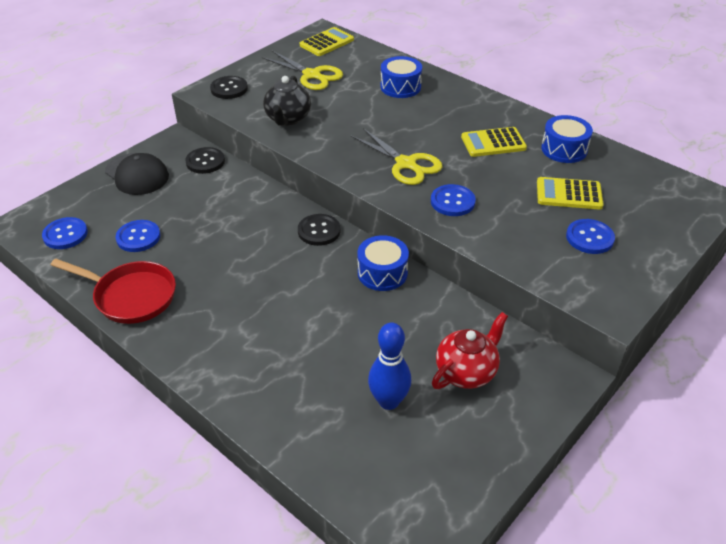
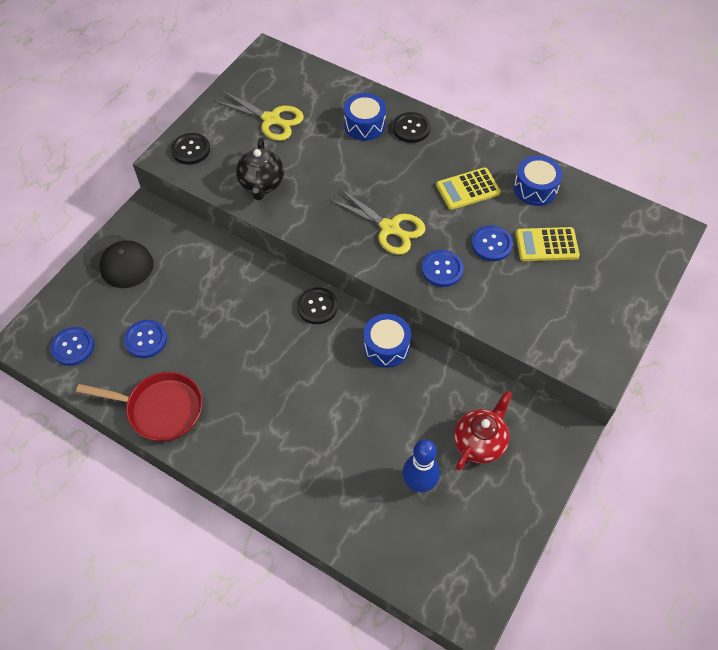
camera: 10 degrees left, 15 degrees up
(205, 162) = (184, 236): black button -> black button (411, 128)
(326, 42) = (275, 70): yellow calculator -> none
(589, 238) = (571, 294): blue button -> blue button (491, 244)

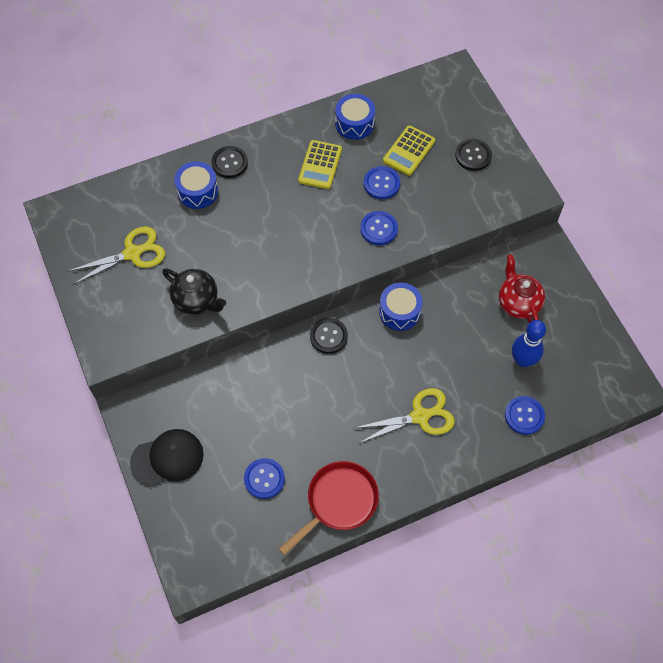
camera: 55 degrees left, 5 degrees up
(73, 347) = (228, 540): blue button -> blue button (524, 416)
(191, 150) = (113, 332): black button -> black button (473, 156)
(390, 228) = (314, 238): yellow scissors -> yellow scissors (420, 416)

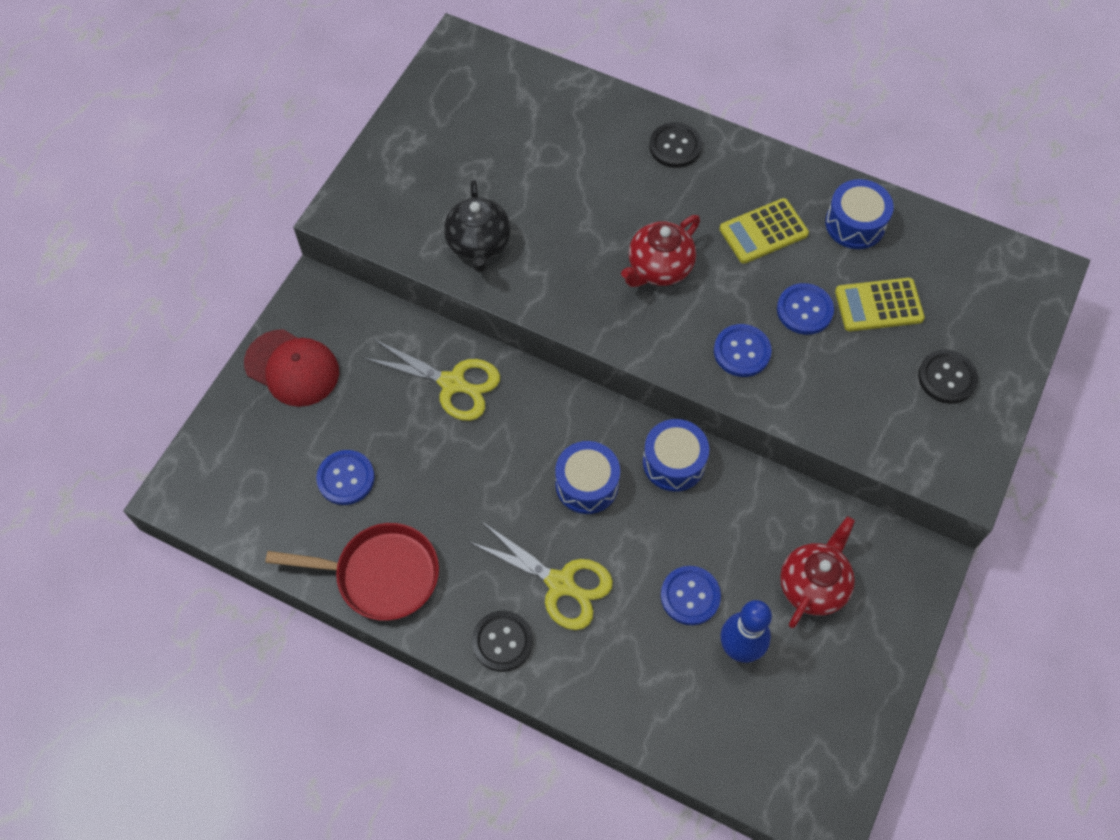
camera: 50 degrees right, 0 degrees up
(133, 253) = (479, 146): yellow scissors -> yellow scissors (453, 383)
(167, 458) = (292, 368): black cap -> red cap
(198, 191) = (610, 145): blue drum -> blue drum (587, 484)
(295, 227) = (659, 268): none -> red teapot
(328, 336) = (573, 412): black button -> black button (502, 641)
(524, 416) = (666, 703): blue button -> blue button (690, 596)

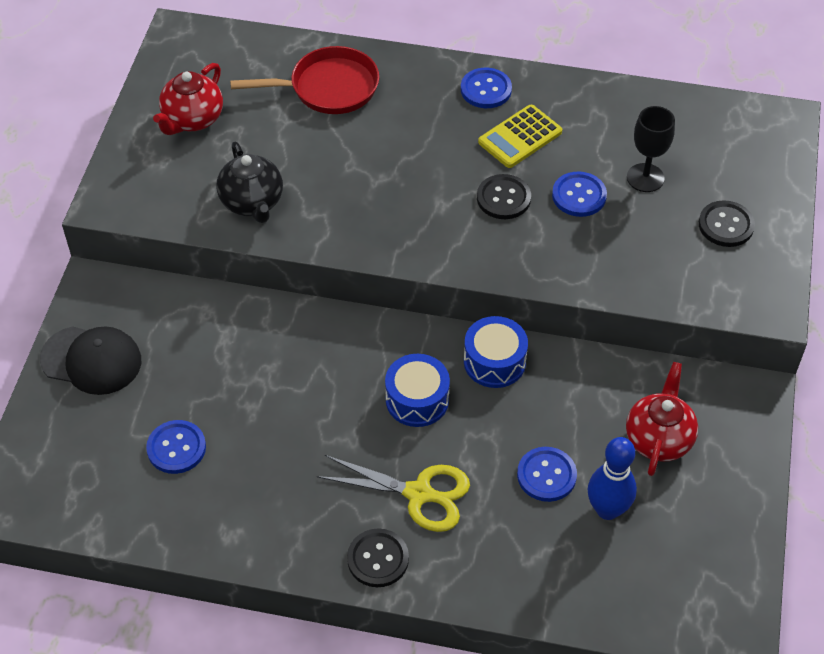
camera: 15 degrees left, 10 degrees down
(292, 368) = (91, 360): red cap -> black cap
(381, 575) = (238, 528): red pan -> red pan (328, 88)
(453, 383) = (258, 339): yellow scissors -> none
(659, 268) = (432, 188): red teapot -> red teapot (192, 119)
(675, 146) = (414, 81): black button -> black button (503, 198)
(742, 351) = (532, 243): blue button -> blue button (486, 89)
(855, 224) = (602, 114): blue drum -> none
(878, 305) = (645, 178): yellow calculator -> black goblet

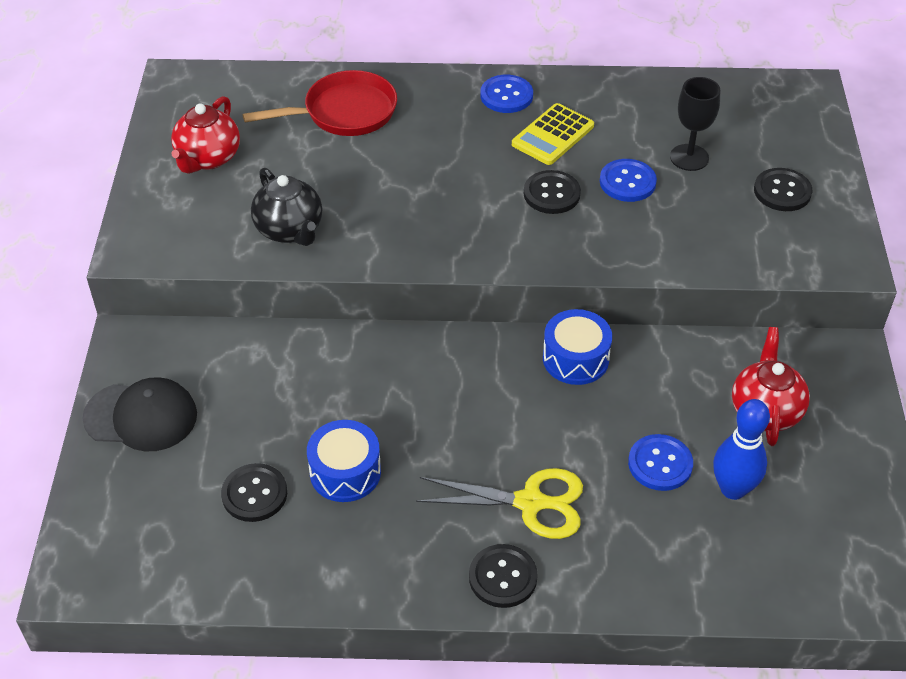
camera: 10 degrees left, 5 degrees down
(176, 448) = (254, 494): blue button -> black button
(417, 400) = (504, 407): blue drum -> blue drum (345, 472)

